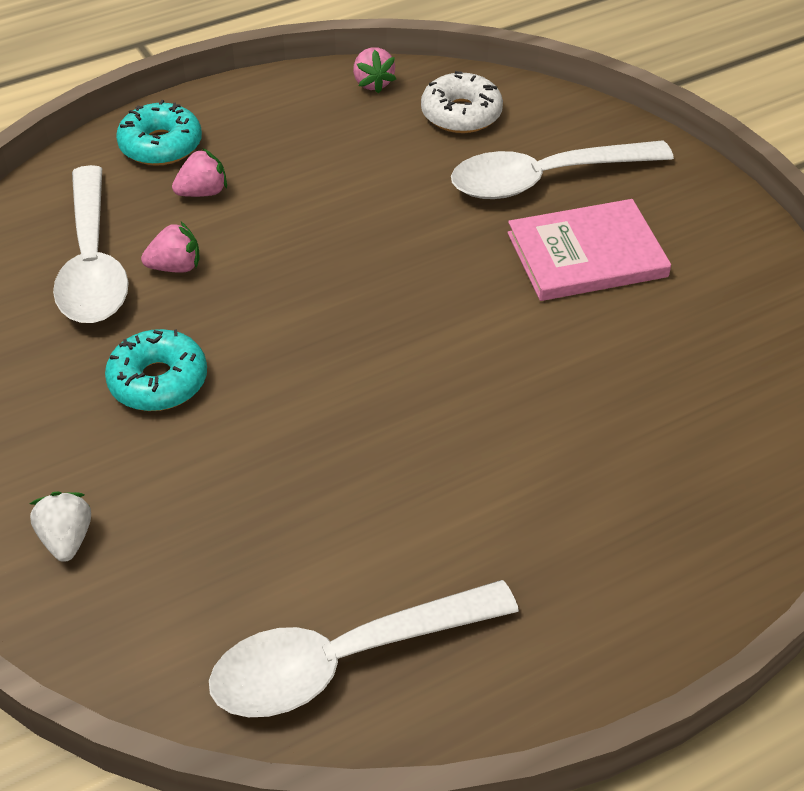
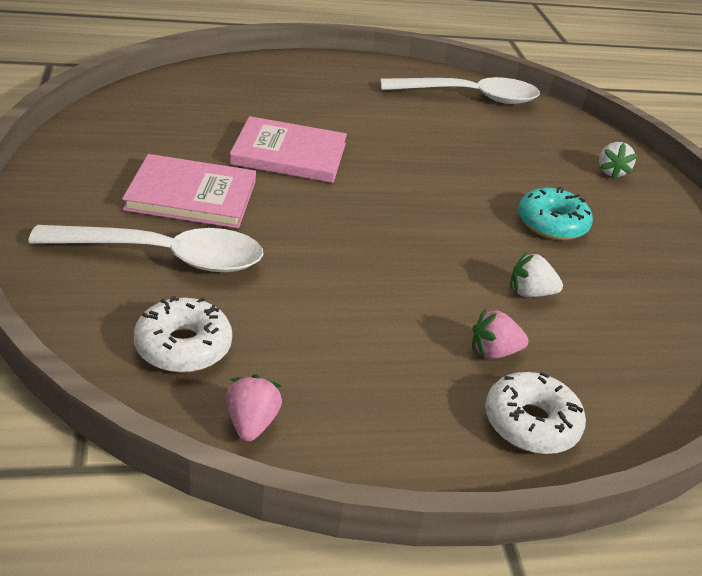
camera: 165 degrees left, 10 degrees down
(93, 263) = (603, 319): white spoon -> none
(161, 145) = (531, 423): turquoise donut -> white donut
(175, 267) = (530, 293): pink strawberry -> white strawberry
(537, 365) = (289, 154): none -> pink book

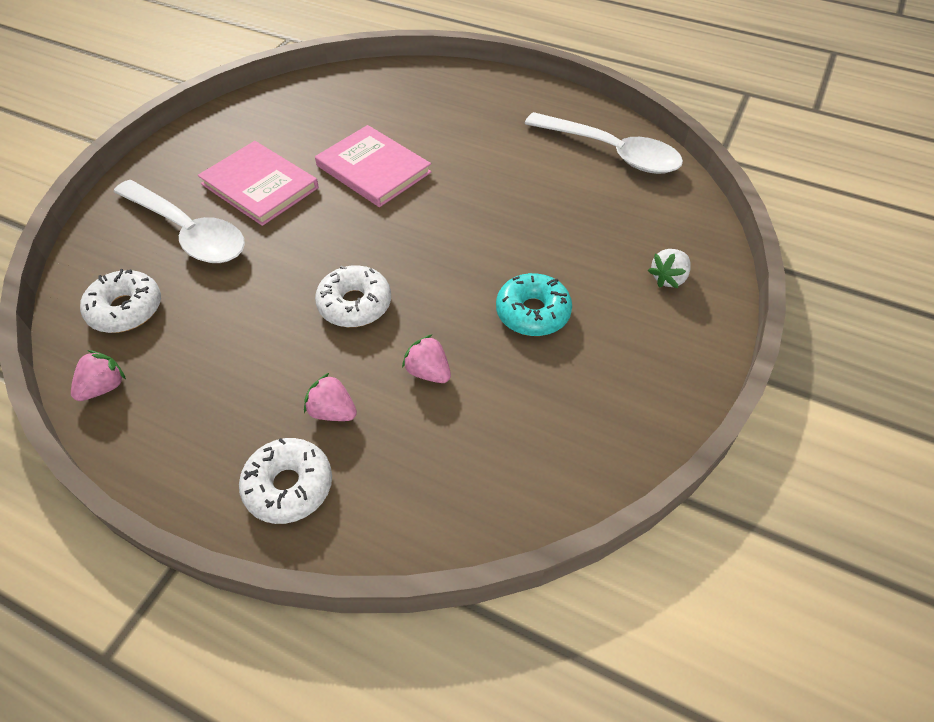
camera: 40 degrees right, 15 degrees up
(407, 264) = (355, 304): none -> white donut
(530, 293) = (428, 372): white strawberry -> pink strawberry

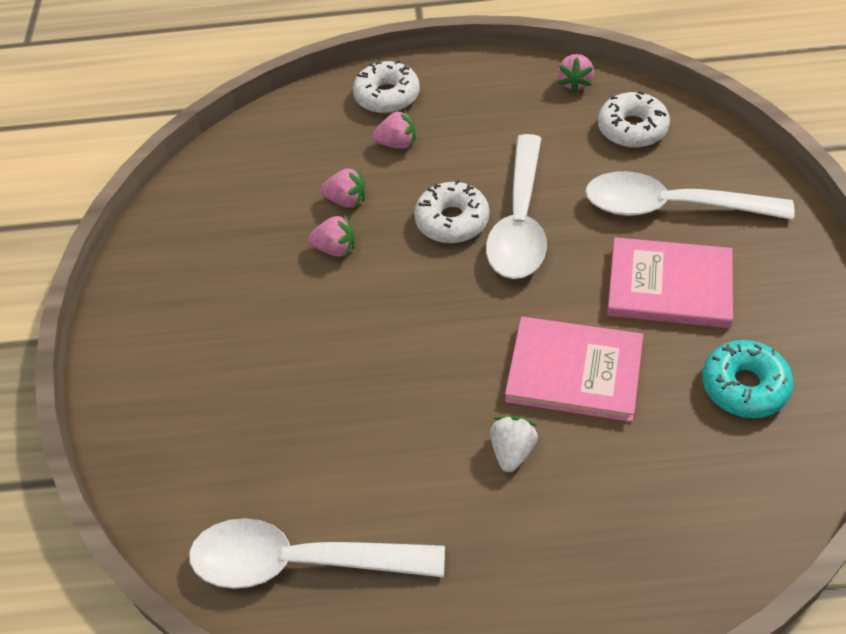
camera: 155 degrees right, 0 degrees up
(304, 276) = (520, 222): none -> white spoon
(470, 329) = (335, 249): none -> pink strawberry
(532, 312) = (288, 290): turquoise donut -> turquoise donut (744, 386)
(668, 278) = (167, 392): white strawberry -> white strawberry (512, 451)

